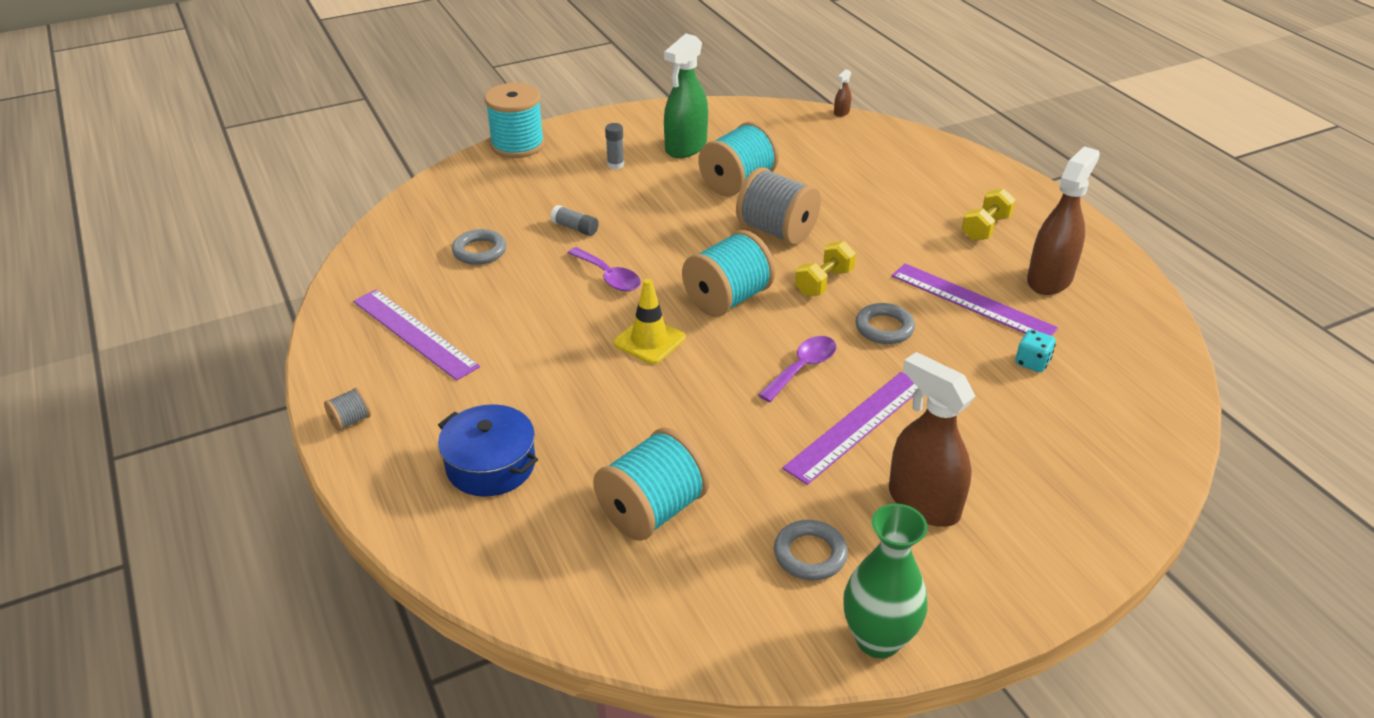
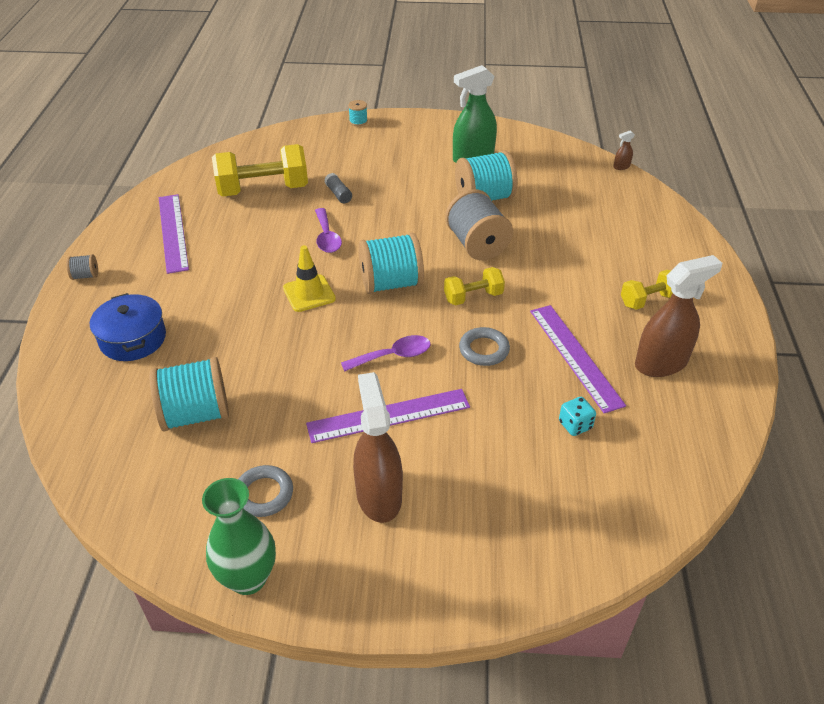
camera: 30 degrees right, 5 degrees up
(479, 251) = (263, 190): grey ring -> yellow dumbbell
(517, 145) = (358, 121): turquoise spool -> turquoise spool, size x0.44
(615, 165) = (410, 156): grey glue stick -> none

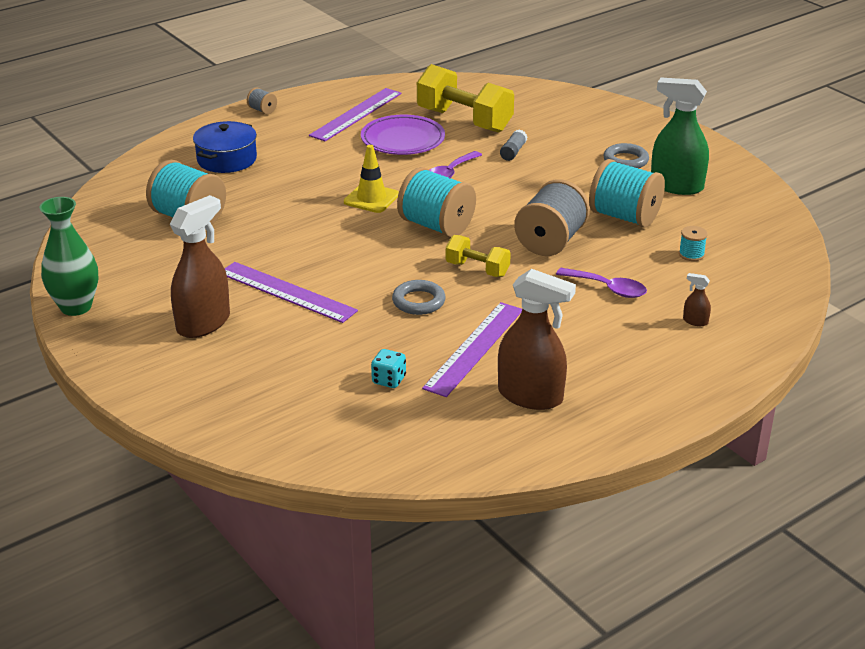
camera: 50 degrees right, 10 degrees down
(247, 232) = (403, 140): none -> purple plate
(264, 494) = (151, 278): grey ring -> grey ring (625, 160)
(358, 121) = (631, 112): turquoise spool -> turquoise spool (691, 254)
(393, 356) = (353, 265): purple spoon -> purple spoon (607, 288)
(621, 166) = (809, 265): brown spray bottle -> brown spray bottle (695, 321)
(648, 300) = (611, 358): yellow dumbbell -> none

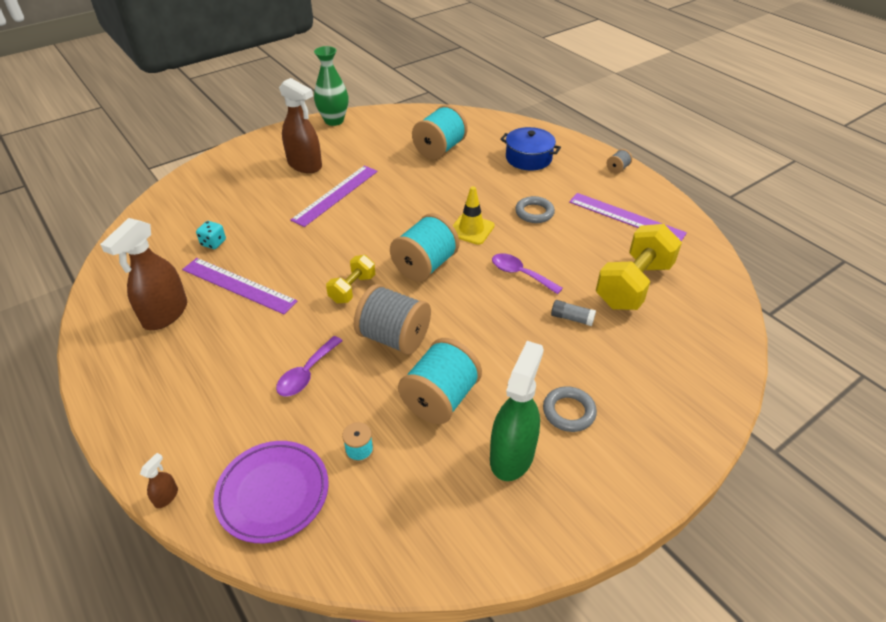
camera: 90 degrees right, 10 degrees up
(403, 140) = (581, 245): purple plate -> purple plate (273, 493)
(418, 301) = (310, 256): grey ring -> grey ring (534, 213)
(695, 321) = (235, 437): brown spray bottle -> brown spray bottle (166, 496)

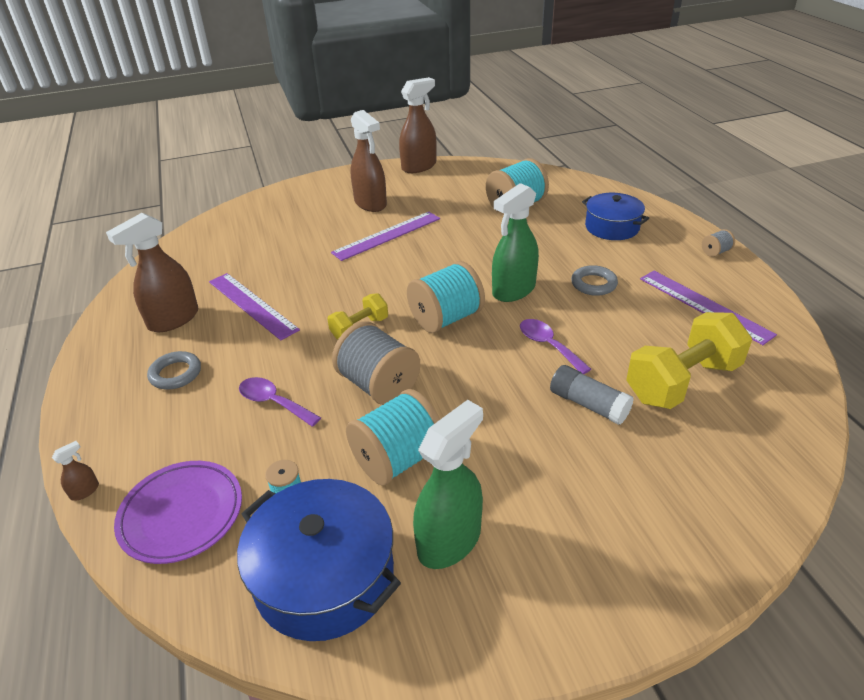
camera: 20 degrees right, 5 degrees down
(213, 243) = (249, 262): turquoise dice -> none
(307, 373) = (273, 402): purple spoon -> purple spoon turned 75 degrees clockwise
(334, 121) = (419, 166): green vase -> brown spray bottle
(425, 511) = (324, 576): none -> blue pot
(471, 229) = (513, 290): yellow traffic cone -> green spray bottle
(568, 412) = (539, 508): grey ring -> grey ring (175, 374)
(572, 318) = (588, 404): grey glue stick -> grey glue stick, size x1.53

